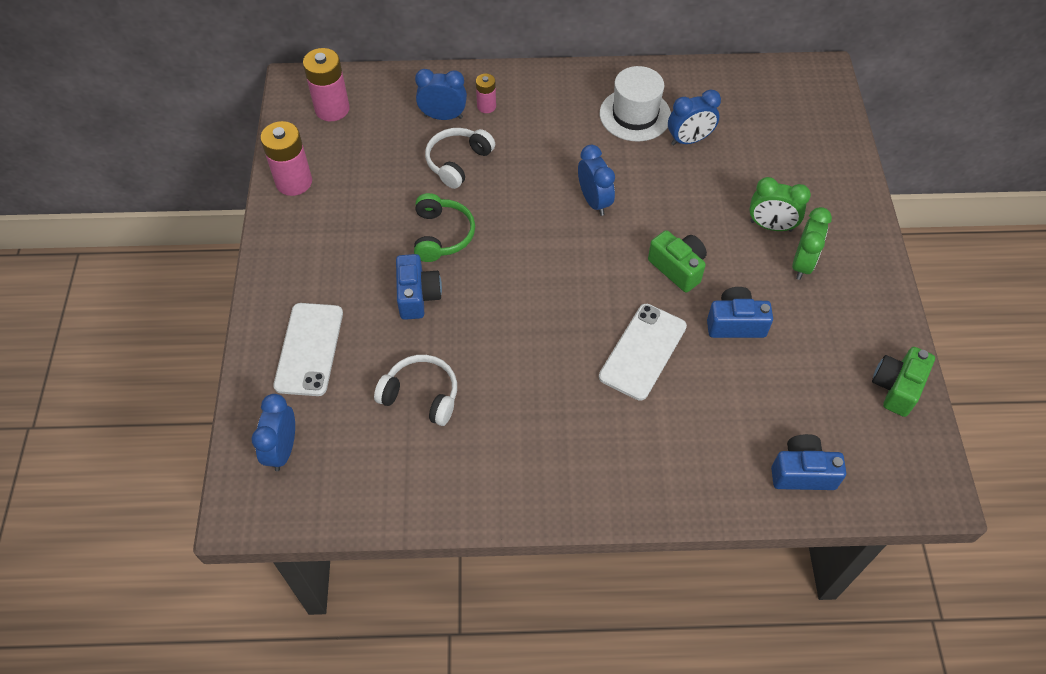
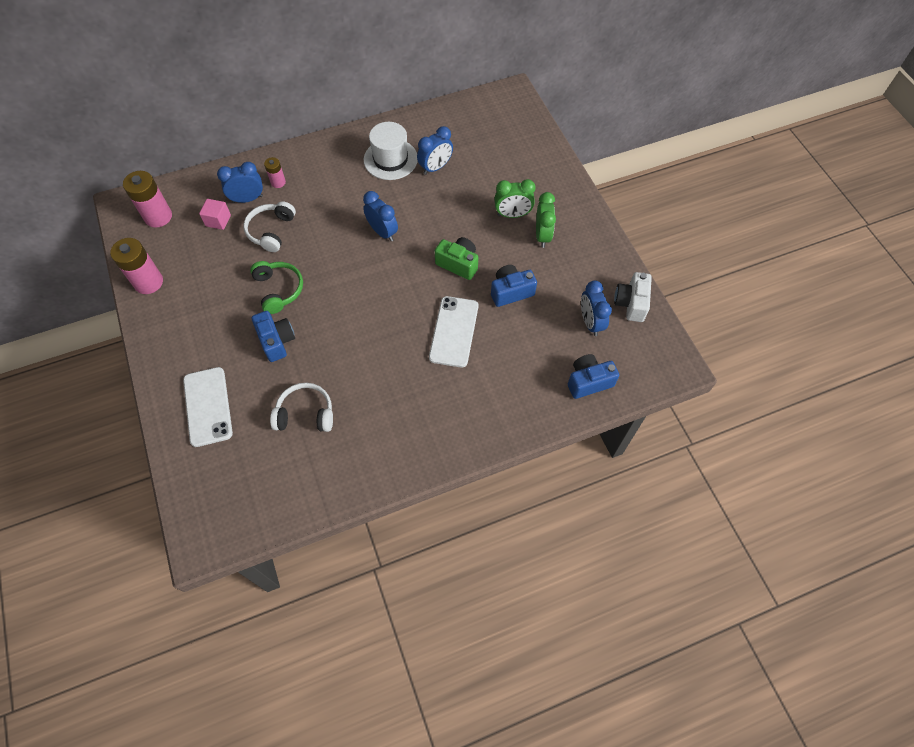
camera: 20 degrees left, 5 degrees up
(282, 449) = (215, 488): blue clock -> blue clock (590, 322)
(399, 132) = (218, 220): none -> pink cube
(896, 387) = (631, 303): green camera -> white camera

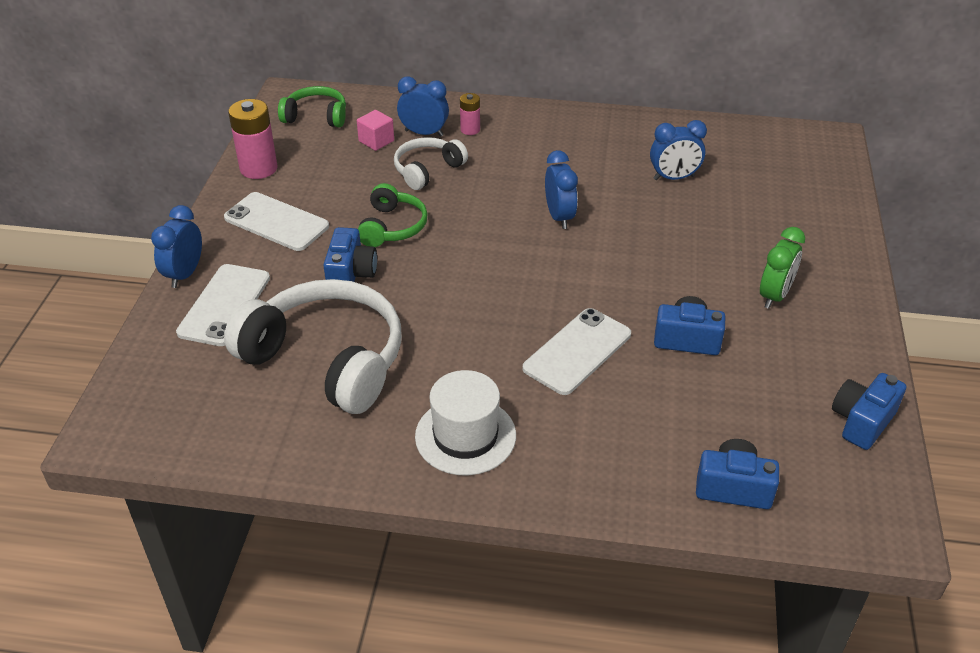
camera: 30 degrees right, 20 degrees down
(158, 216) = (316, 116): pink battery -> green headphones
(195, 322) = (276, 222): none -> white phone
(305, 413) = (327, 359): white headphones -> white headphones, size x1.90
(390, 159) = (621, 152): white hat -> white hat (465, 436)
(458, 264) = (634, 283): green camera -> none
(512, 215) = (746, 259): green clock -> none
(590, 322) = (782, 419): blue clock -> blue clock (184, 274)
(631, 303) = (862, 421): white camera -> blue camera

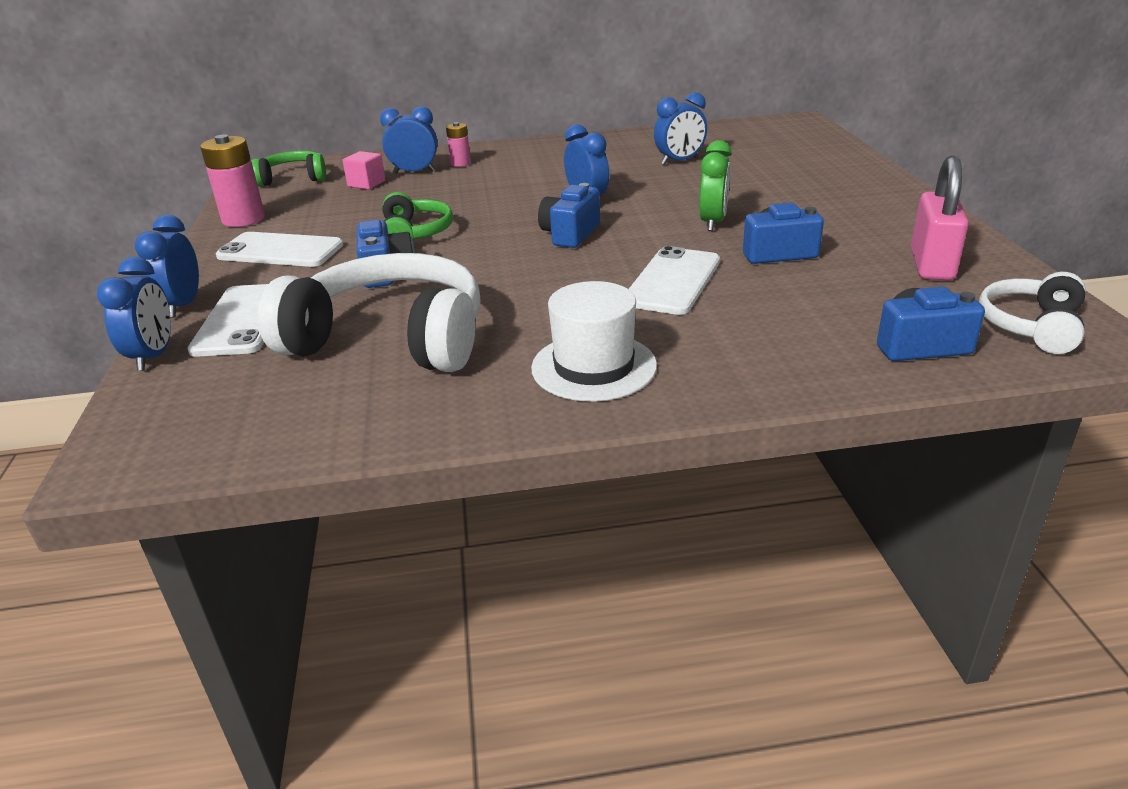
camera: 15 degrees left, 10 degrees down
(151, 329) = (153, 356): none -> blue clock
(427, 170) = (431, 193): white headphones -> white headphones (1031, 326)
(774, 296) = (836, 212): green clock -> green clock (713, 222)
(812, 393) = (932, 265): none -> pink padlock
(862, 421) = (997, 275): blue camera -> blue camera (570, 234)

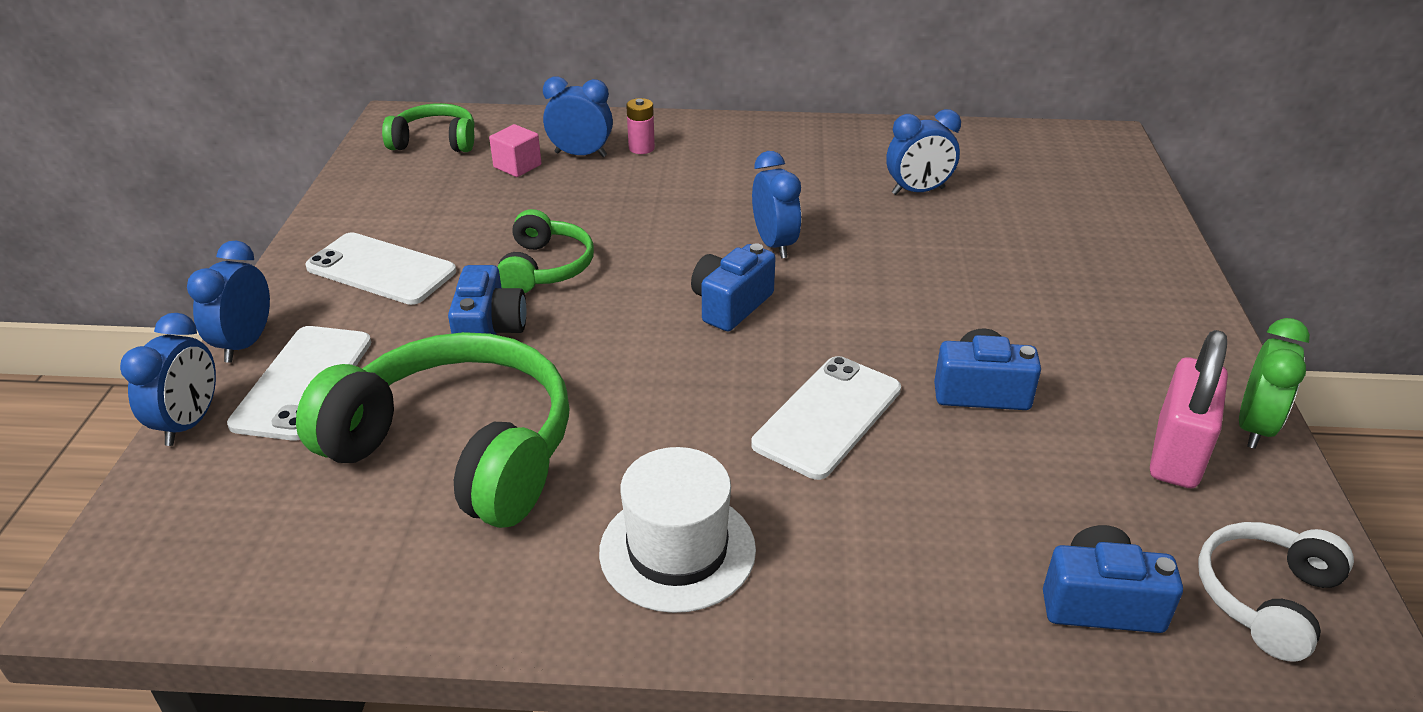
camera: 10 degrees right, 5 degrees up
(243, 219) = (356, 205): pink battery -> none
(390, 339) = (458, 449): white headphones -> green headphones
(713, 222) = (918, 317): green clock -> green clock (1254, 427)

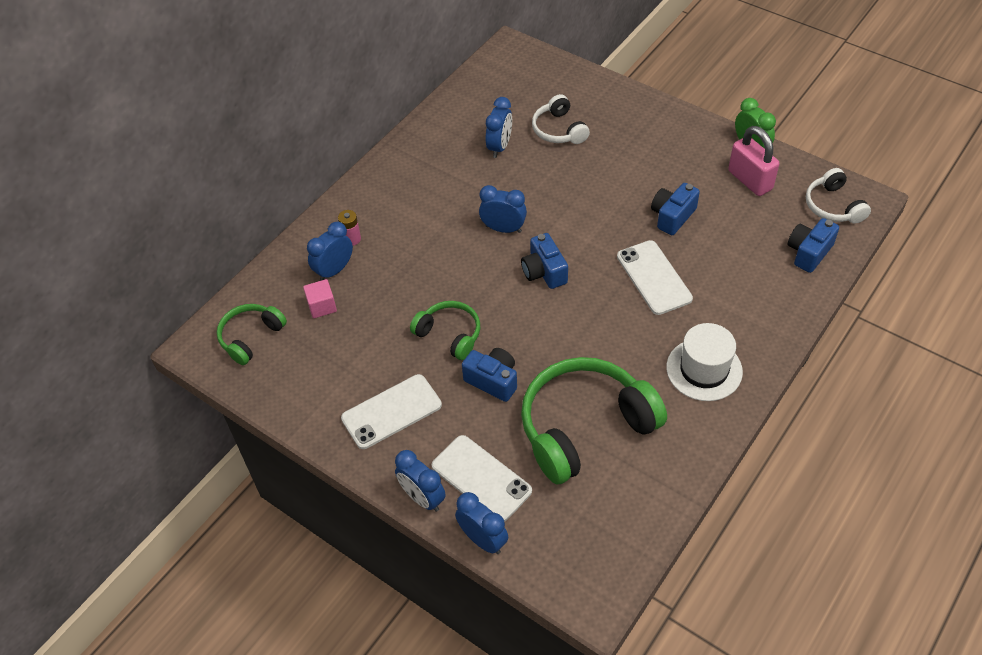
camera: 55 degrees left, 15 degrees up
(1013, 225) = (558, 130): none -> white headphones

